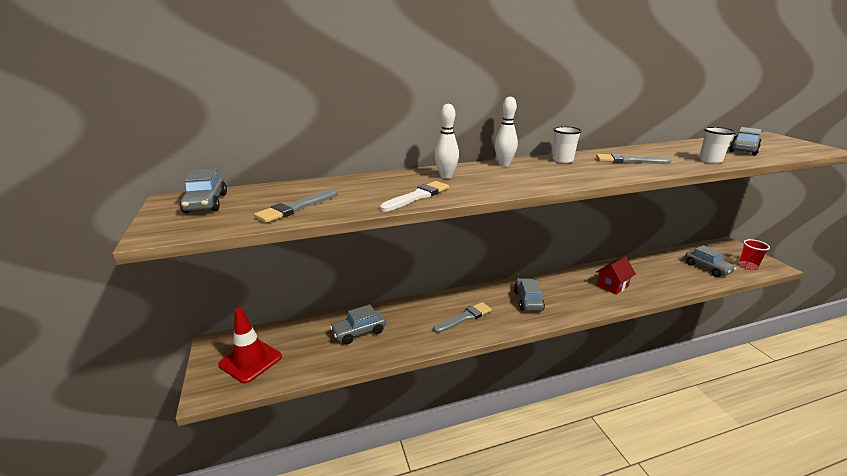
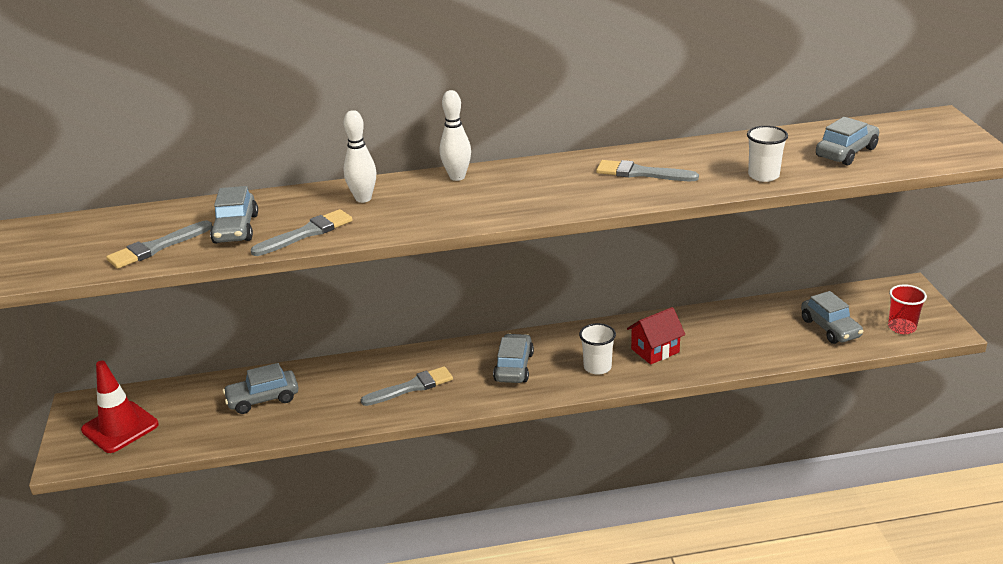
camera: 10 degrees right, 5 degrees up
(206, 203) = (58, 237): grey car -> grey car (236, 229)
(417, 196) = (306, 233): white brush -> grey brush
(562, 160) = (547, 170): white cup -> white cup (597, 367)

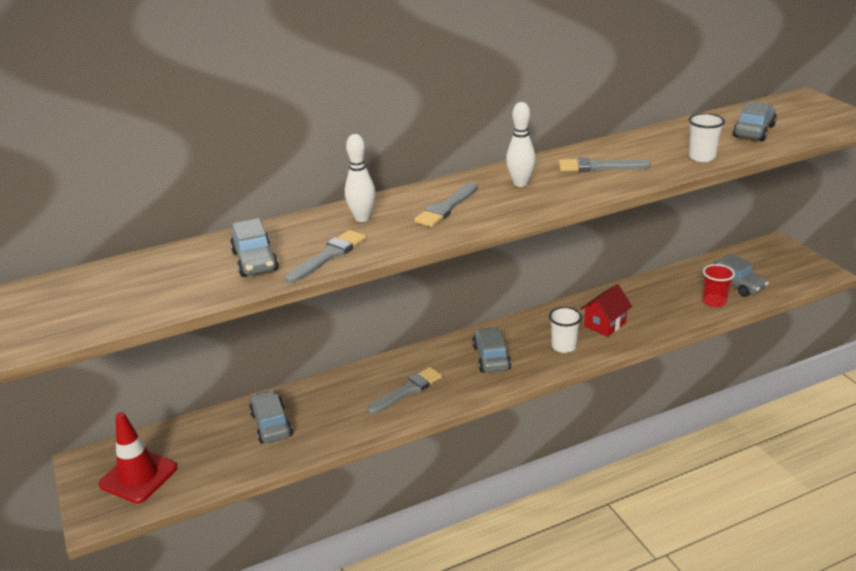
camera: 15 degrees left, 0 degrees up
(156, 247) = (184, 289): grey brush -> grey brush (446, 208)
(263, 399) = (271, 425): grey car -> grey car turned 105 degrees clockwise
(457, 177) = (437, 189): white bowling pin -> white bowling pin (520, 183)
(902, 327) = (790, 276): red cup -> red cup (714, 301)

